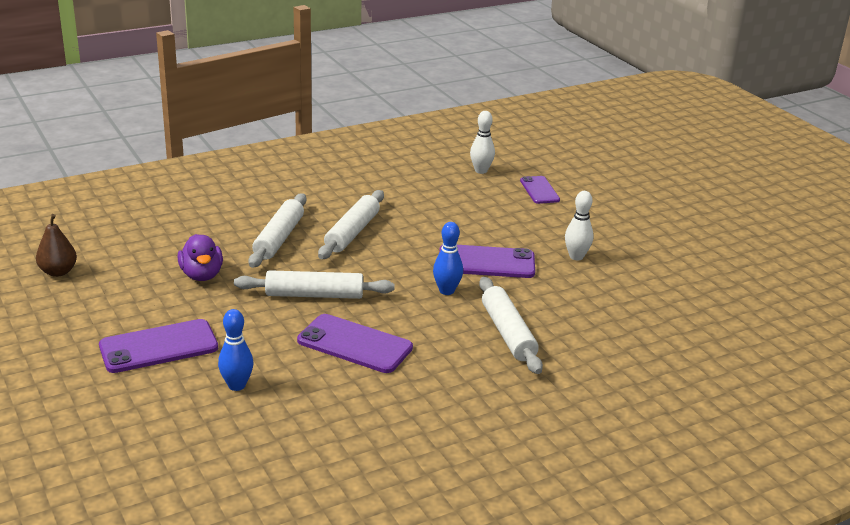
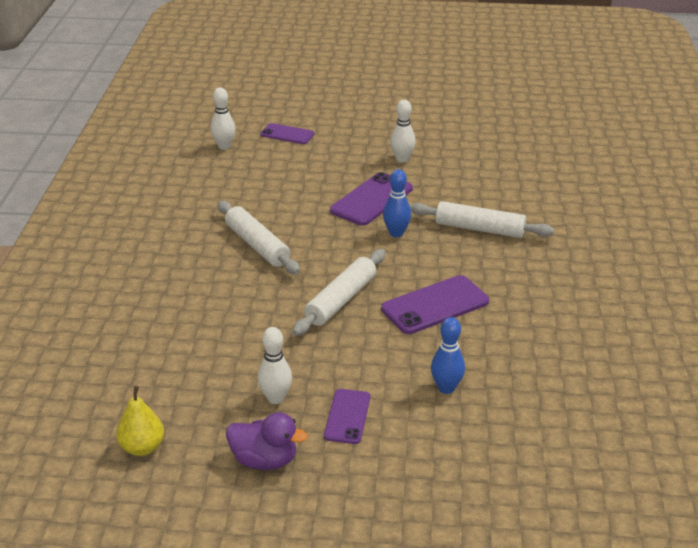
camera: 55 degrees left, 5 degrees up
(58, 272) = (142, 447): brown pear -> yellow pear
(156, 307) = (275, 398): none -> white bowling pin
(159, 347) = (347, 416): purple phone -> purple phone, size x0.62
(202, 275) = (245, 353): purple duck -> purple duck (264, 460)
(279, 238) = (224, 287): white rolling pin -> none

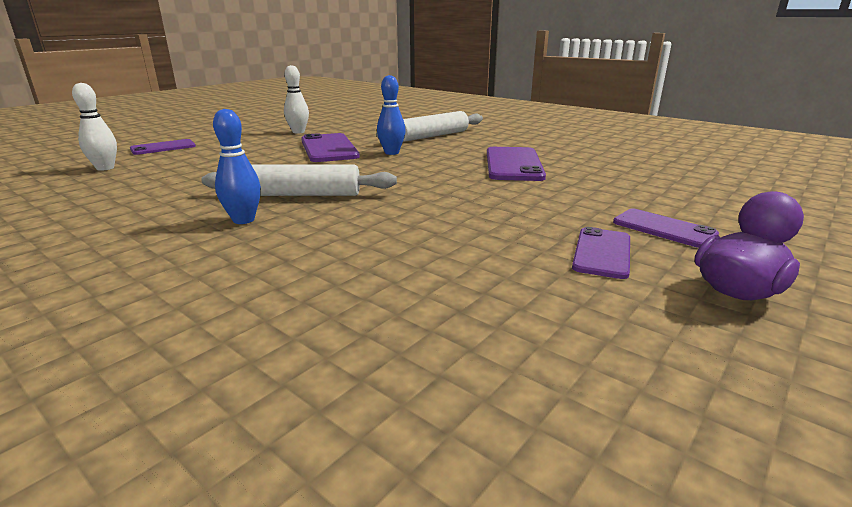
camera: 55 degrees left, 10 degrees down
(142, 447) = (668, 386): yellow pear -> none
(275, 398) = (602, 253): white bowling pin -> purple phone
(341, 300) = (457, 187): white rolling pin -> none
(446, 388) = (641, 186): blue bowling pin -> blue bowling pin (243, 220)

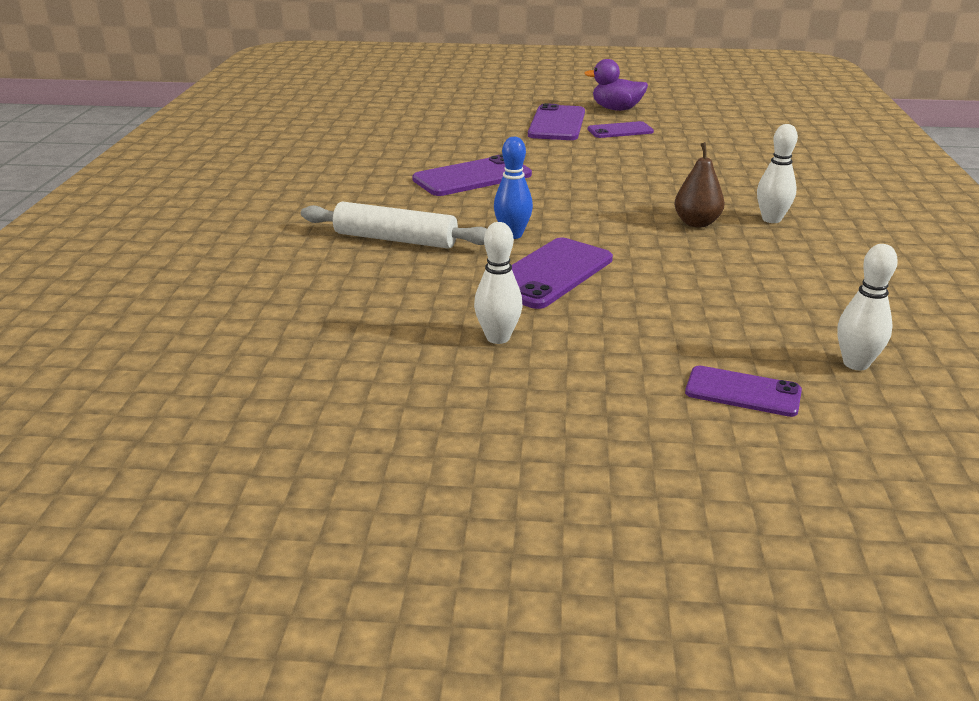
camera: 125 degrees left, 5 degrees up
(243, 220) = (771, 219): blue bowling pin -> white bowling pin
(301, 195) = (696, 223): white rolling pin -> brown pear
(663, 228) = (557, 124): purple phone -> purple phone, size x1.61

